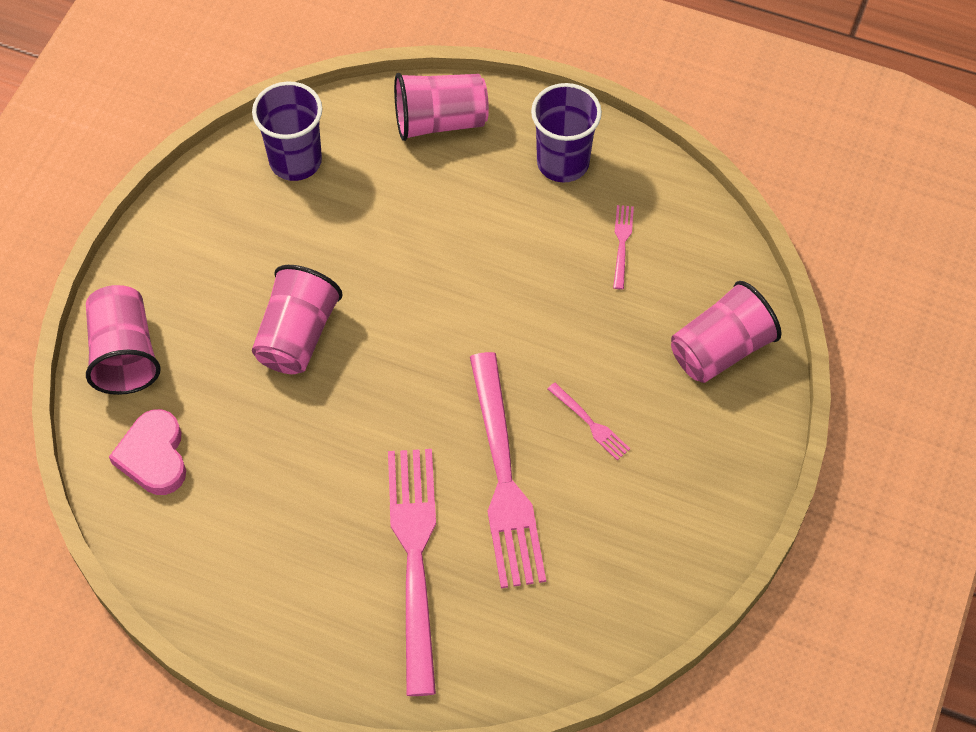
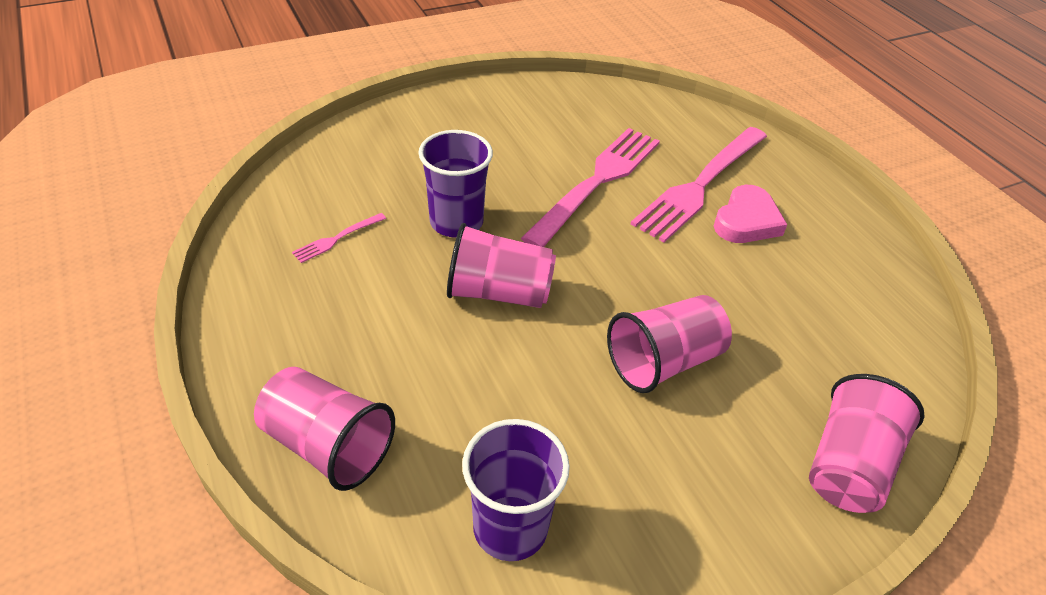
camera: 140 degrees left, 15 degrees down
(154, 456) = (865, 362): pink heart -> pink heart (746, 221)
(563, 162) = (287, 322): purple cup -> purple cup (456, 222)
(591, 424) = (507, 169): pink fork -> none
(720, 349) = (374, 148): pink cup -> pink cup (499, 292)

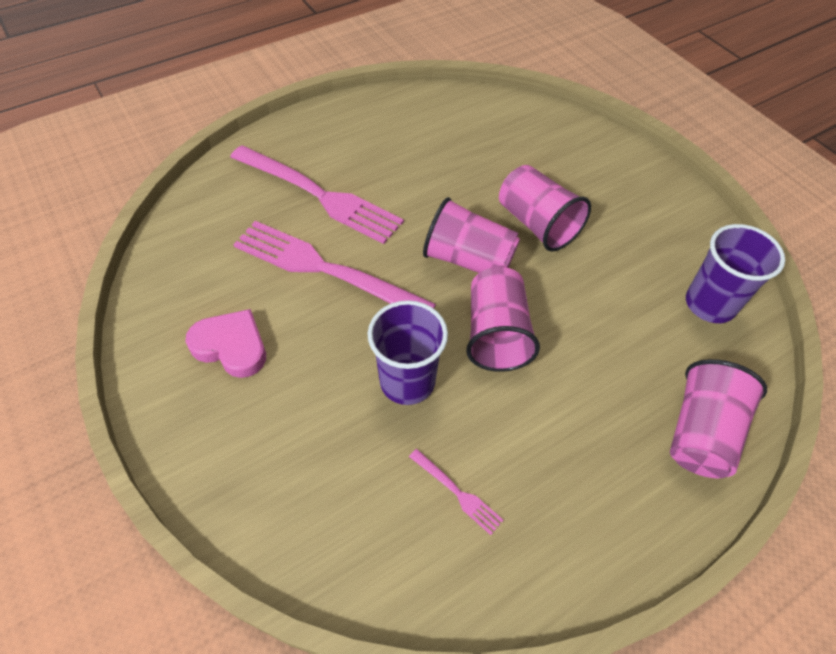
camera: 95 degrees left, 10 degrees up
(746, 221) = (365, 169): pink heart -> pink heart (231, 346)
(848, 465) = (588, 142): pink cup -> pink cup (468, 260)

